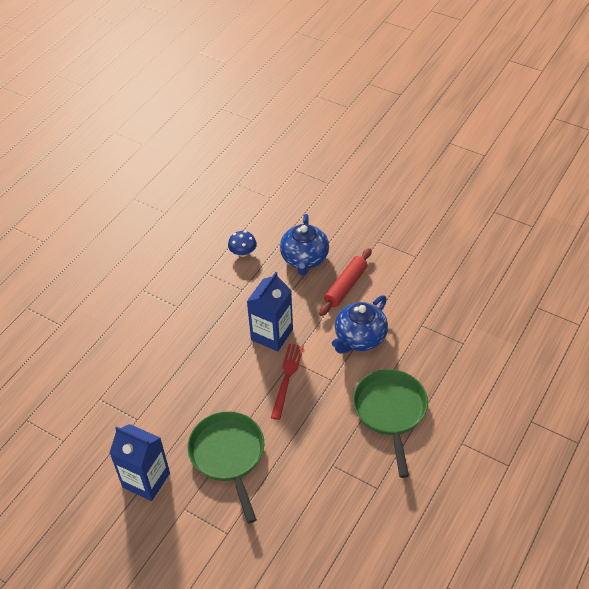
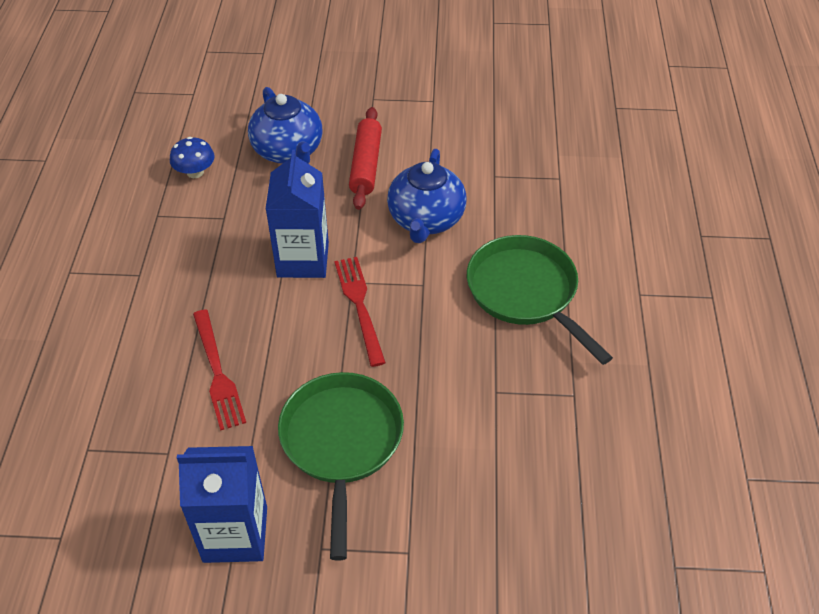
camera: 30 degrees left, 0 degrees up
(187, 384) = (217, 373): none -> red fork
(228, 456) = (341, 443): green pan -> green pan turned 45 degrees clockwise

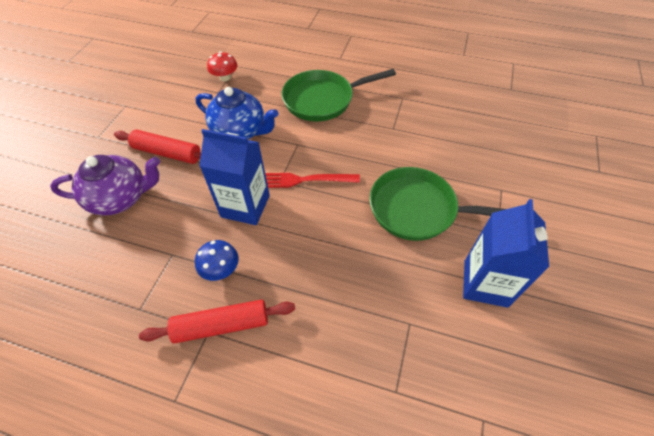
camera: 75 degrees left, 5 degrees up
(147, 283) = (222, 325): none -> red rolling pin
(195, 172) = (101, 270): blue mushroom -> blue mushroom (221, 269)
(217, 373) = (339, 278): red fork -> none
(288, 151) = (121, 198): blue teapot -> purple teapot
(527, 173) = (225, 77): none -> red mushroom

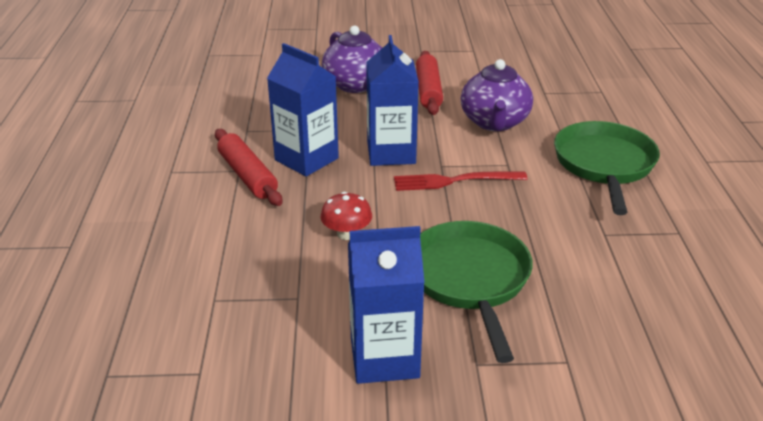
camera: 70 degrees right, 20 degrees down
(221, 269) = (306, 159): blue mushroom -> blue carton
(225, 77) = (573, 90): red mushroom -> red mushroom (347, 233)
(240, 131) = (494, 122): blue teapot -> purple teapot
(303, 180) = (454, 181): red fork -> red fork turned 75 degrees counterclockwise
(323, 99) = (604, 165): green pan -> green pan turned 45 degrees clockwise

